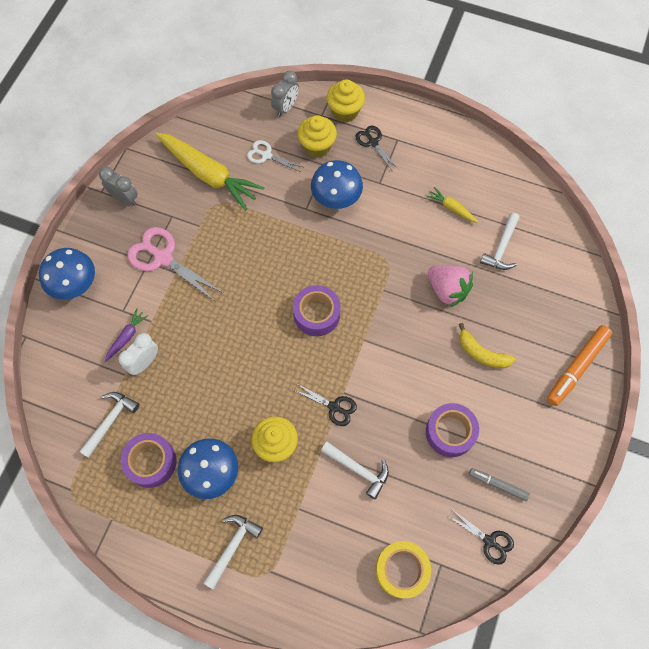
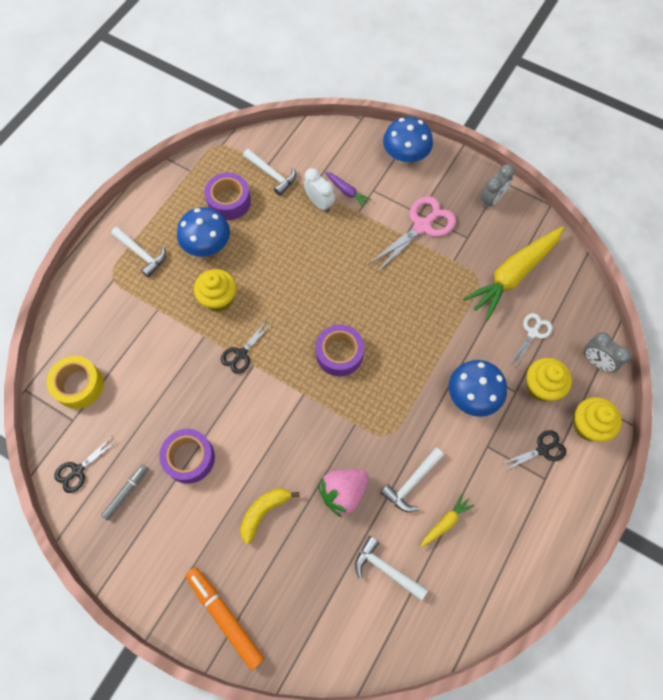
camera: 100 degrees right, 0 degrees up
(358, 469) = (177, 365): white hammer -> white hammer (411, 482)

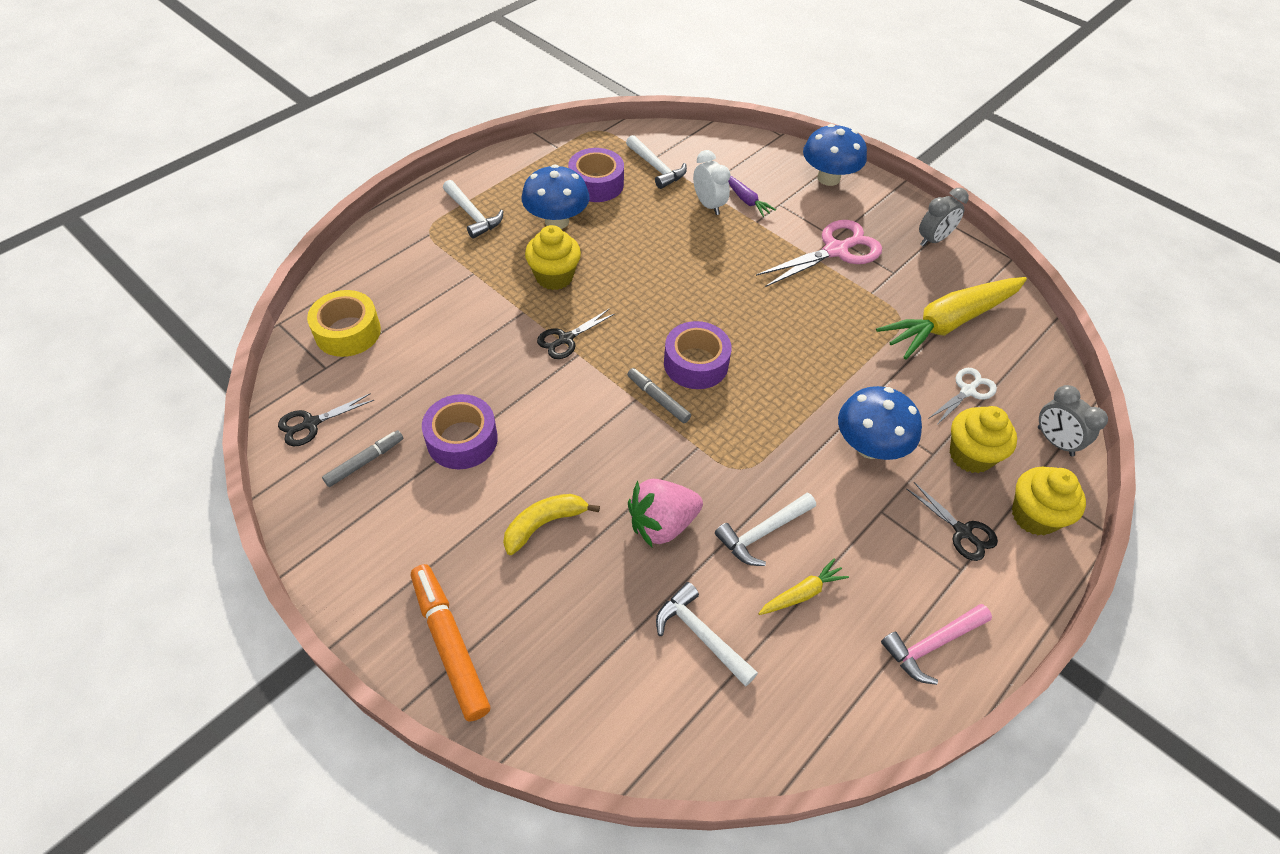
camera: 10 degrees right, 15 degrees down
(319, 391) = (658, 399): none -> grey marker
(533, 539) = (932, 644): none -> pink hammer
(542, 449) = (962, 532): black scissors -> black scissors turned 60 degrees clockwise

